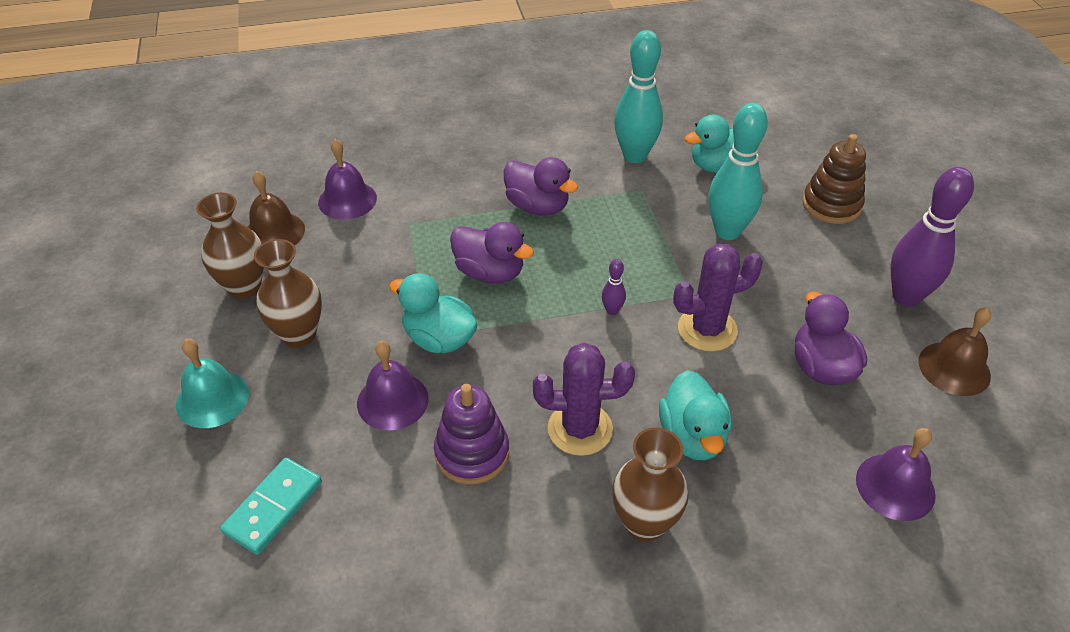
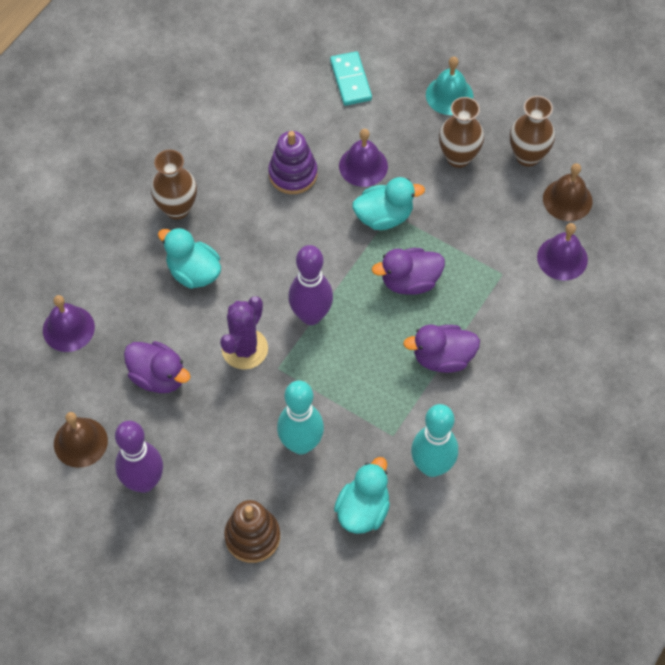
camera: 135 degrees right, 15 degrees up
(580, 429) = (254, 229): purple cactus -> none
(612, 311) = (311, 315): purple bowling pin -> purple bowling pin, size x2.31

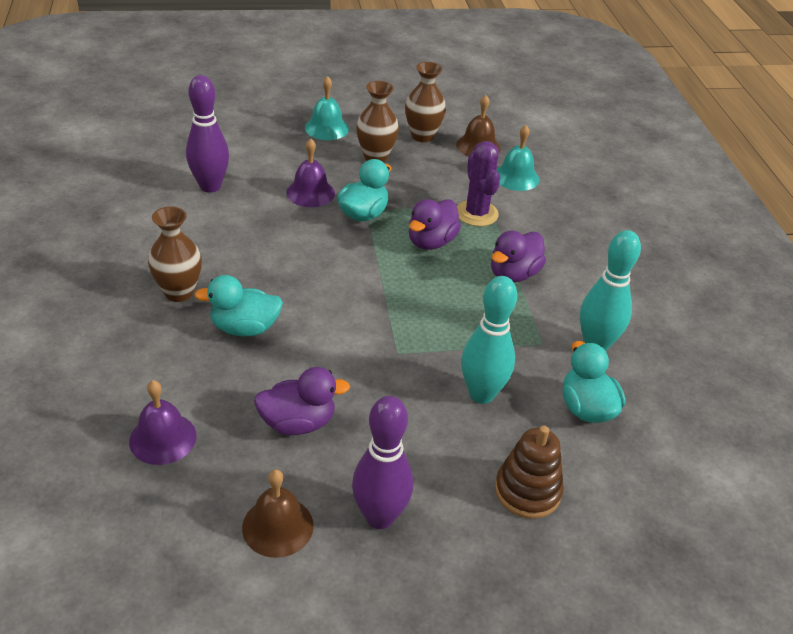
camera: 45 degrees left, 20 degrees down
(244, 349) = (354, 356): purple cactus -> purple cactus (476, 213)
(293, 174) = (259, 222): purple stacking toy -> none
(311, 315) = (382, 302): purple bowling pin -> purple bowling pin (210, 186)
(350, 80) = (240, 150): turquoise domino -> none
(562, 258) = (516, 177): purple bell -> turquoise bell

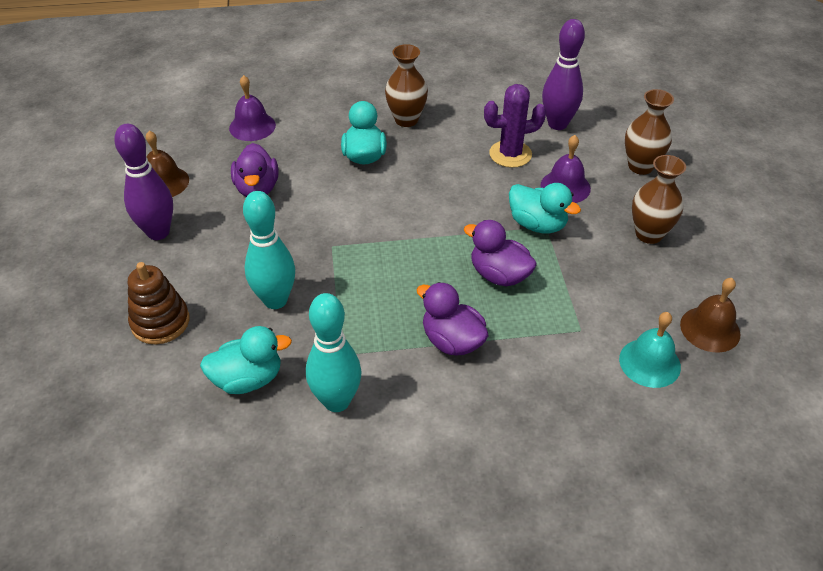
camera: 95 degrees right, 5 degrees up
(326, 128) = (694, 195): turquoise bell -> none
(422, 136) = (712, 275): brown vase -> brown vase (640, 166)
(476, 213) = (559, 316): purple cactus -> purple cactus (510, 154)

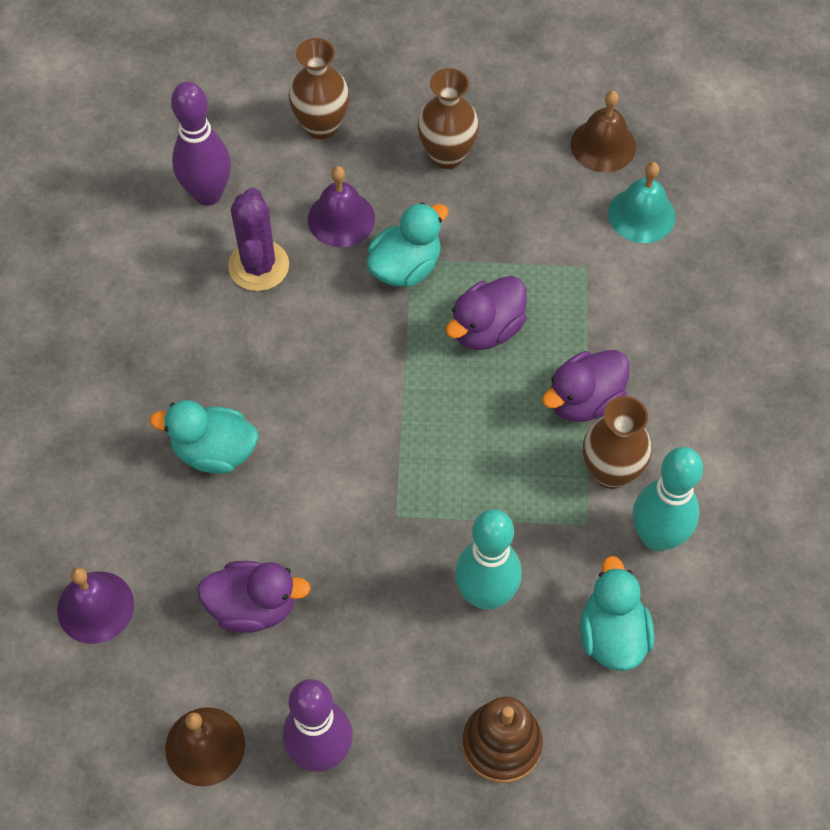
camera: 80 degrees left, 15 degrees up
(406, 120) = (142, 382): brown vase -> brown vase (610, 472)

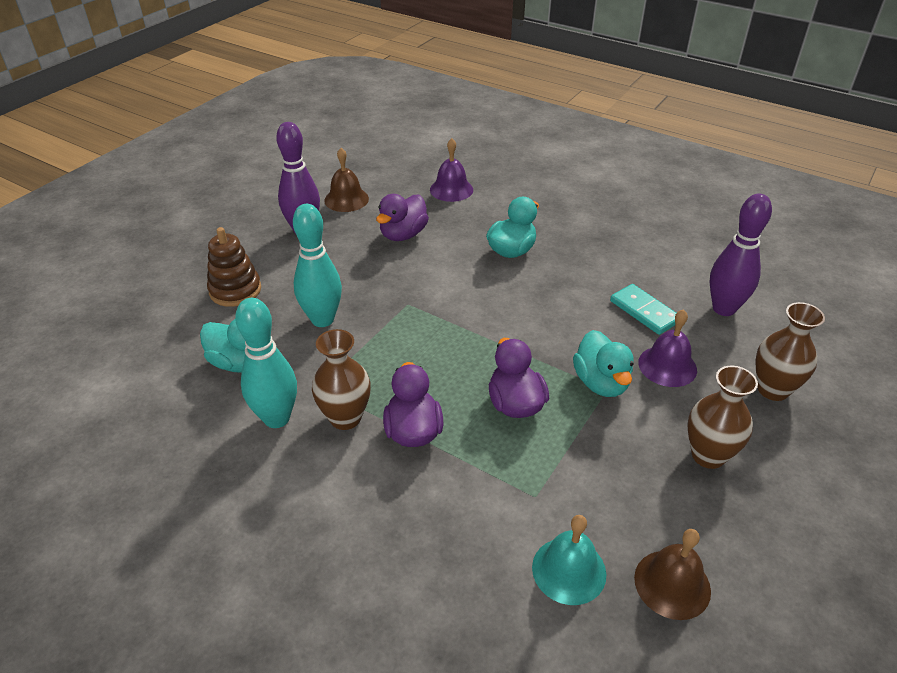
camera: 120 degrees right, 20 degrees down
(259, 266) = (644, 311): purple cactus -> turquoise domino

